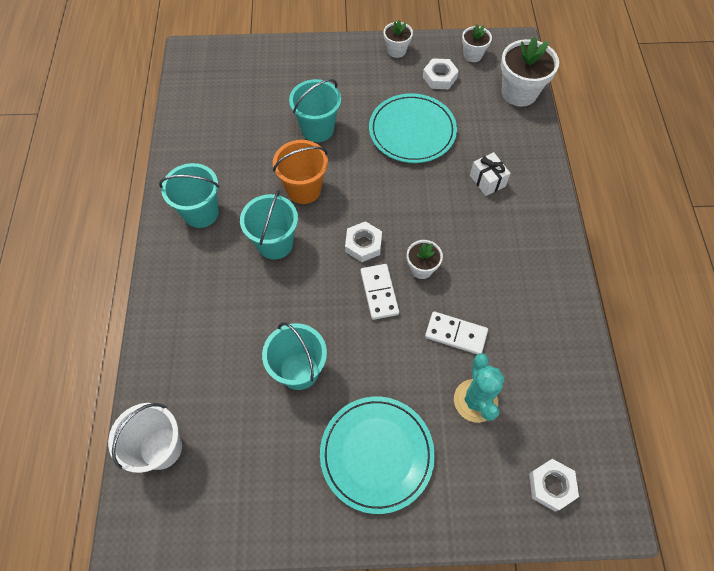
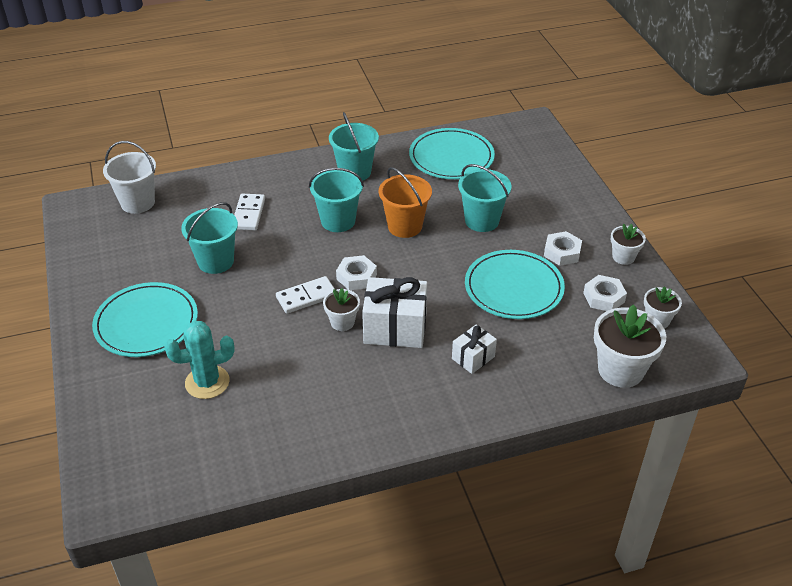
camera: 75 degrees right, 20 degrees down
(214, 127) = (451, 157): none -> turquoise plate
(440, 228) = (395, 328): none -> white gift
(456, 334) = (275, 358): white domino -> white domino (249, 214)
(551, 485) = (129, 450): white nut -> white nut (562, 252)

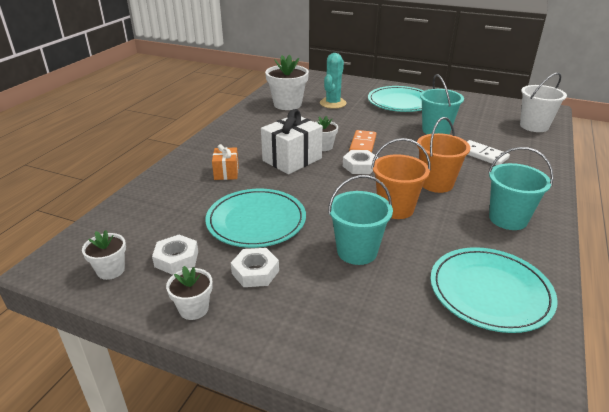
camera: 130 degrees right, 10 degrees down
(306, 297) = (363, 144): white domino -> orange domino
(338, 221) = (436, 183): turquoise bucket -> orange bucket
(473, 357) = (226, 172): white gift -> orange gift
(620, 370) = (116, 219): white flower pot -> white flower pot (287, 104)

